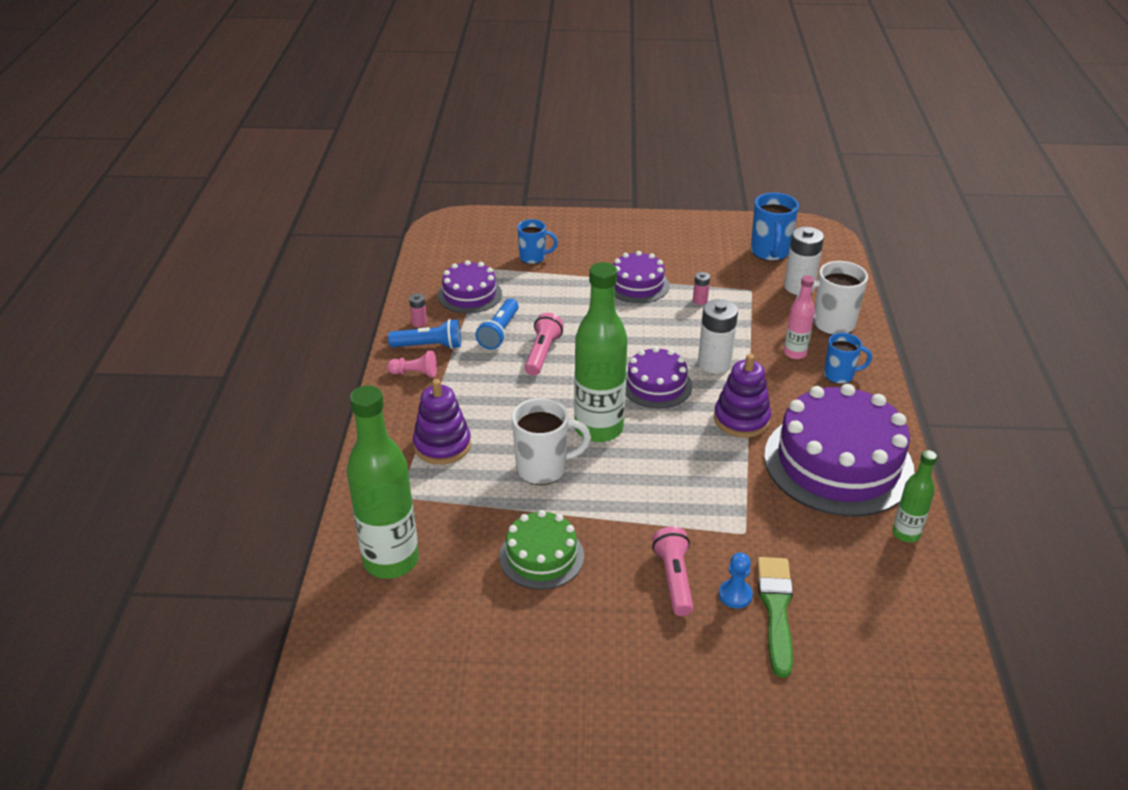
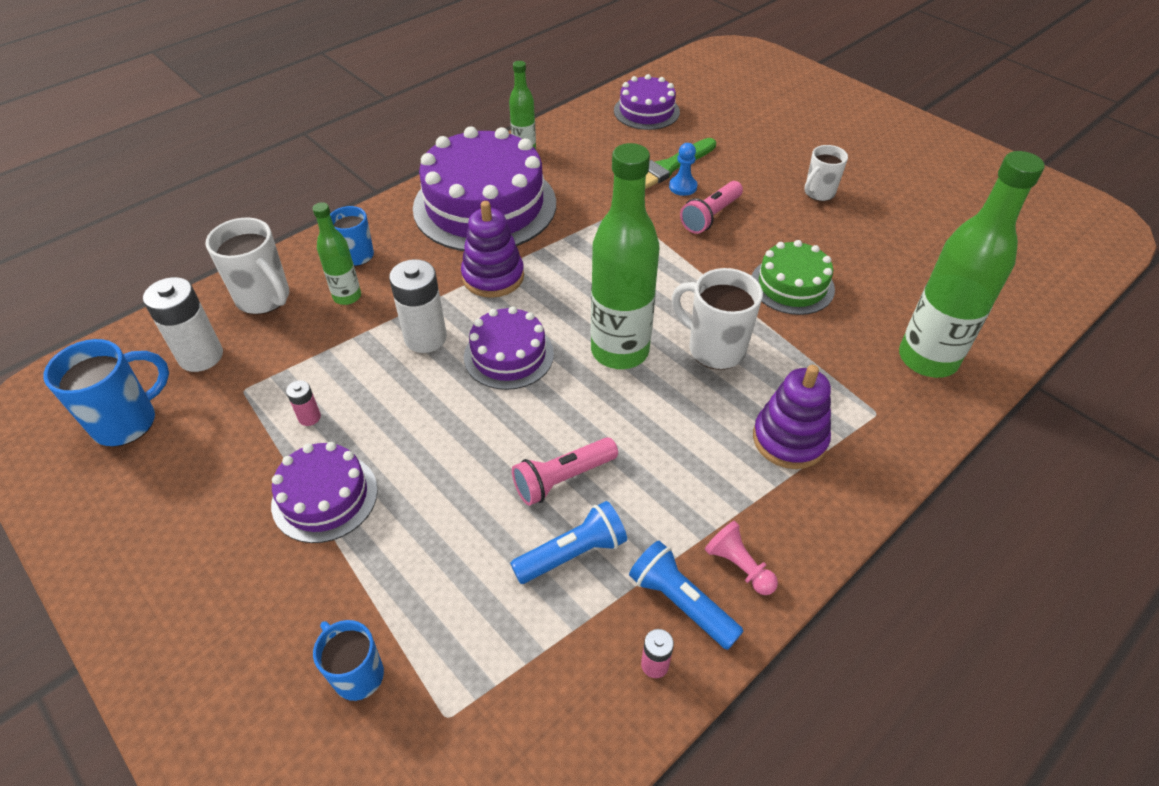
camera: 135 degrees left, 10 degrees up
(469, 294) = (531, 667): purple cake -> purple cake (646, 111)
(617, 683) = (818, 193): none -> white mug
(795, 353) = (347, 296): pink bottle -> green bottle

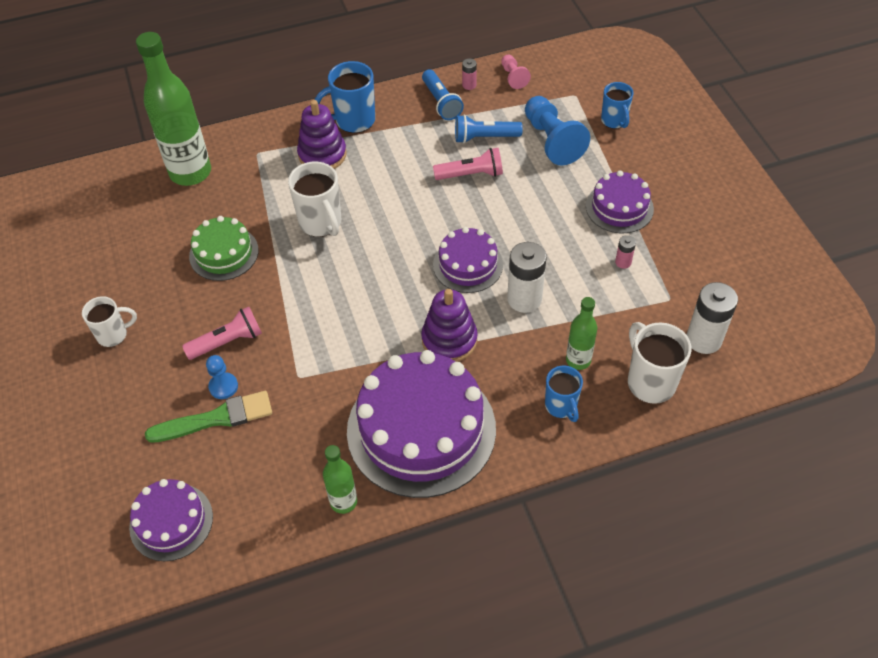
camera: 155 degrees left, 5 degrees up
(127, 422) = (755, 299): blue mug -> blue mug (353, 121)
(459, 586) = (552, 141): none -> blue pawn
(619, 351) = (387, 242): green bottle -> none
(738, 566) = (401, 108): pink pawn -> pink pawn (513, 77)

